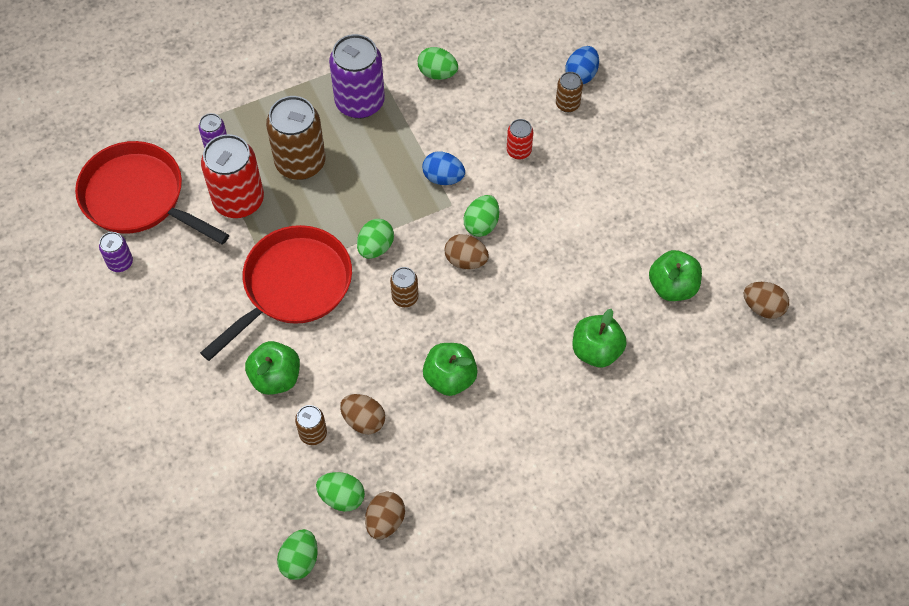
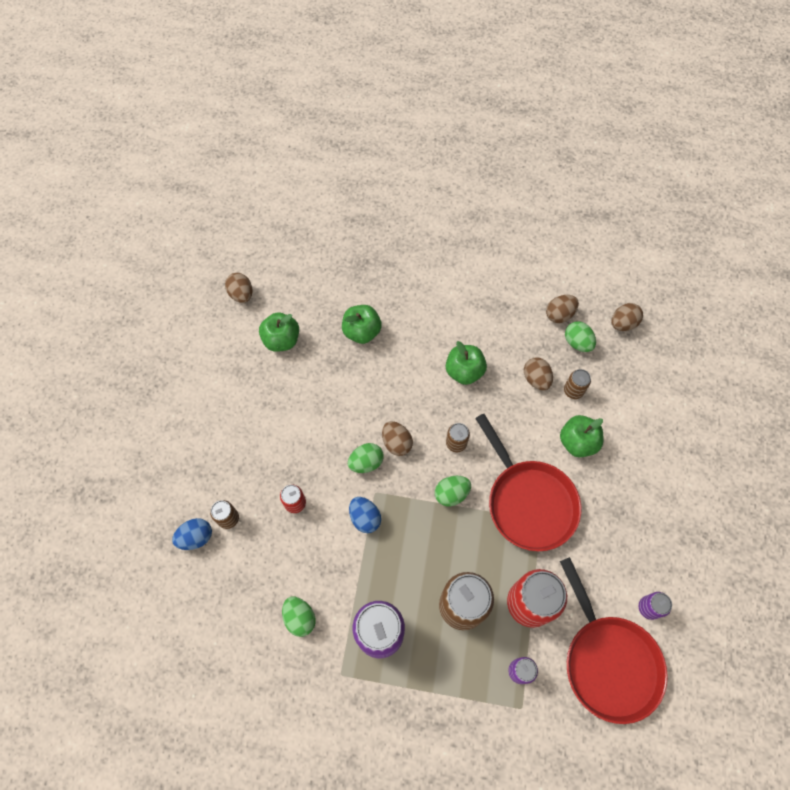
camera: 145 degrees left, 5 degrees up
(293, 286) = (528, 502): red pan -> red pan turned 105 degrees counterclockwise
(300, 560) = (623, 323): green egg -> brown egg

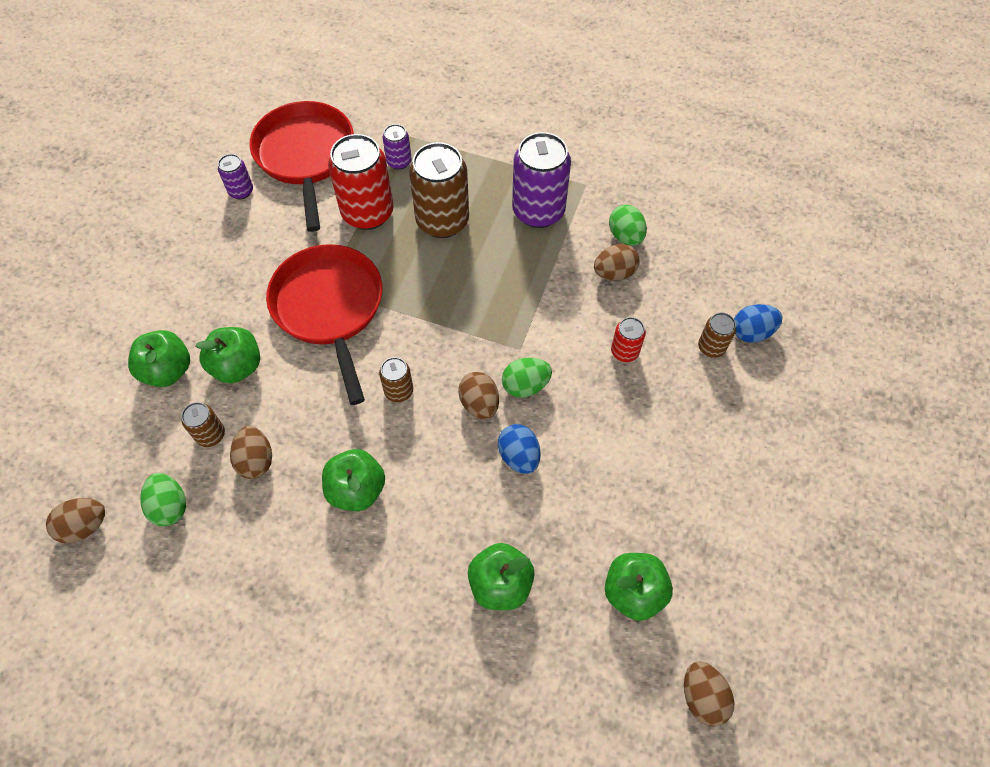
camera: 170 degrees left, 5 degrees down
(365, 518) = (537, 322): blue egg -> blue egg (519, 456)
(451, 494) = (422, 331): green egg -> none
(559, 314) = (175, 559): brown egg -> brown egg (614, 273)
(625, 431) = (168, 371): none -> green apple

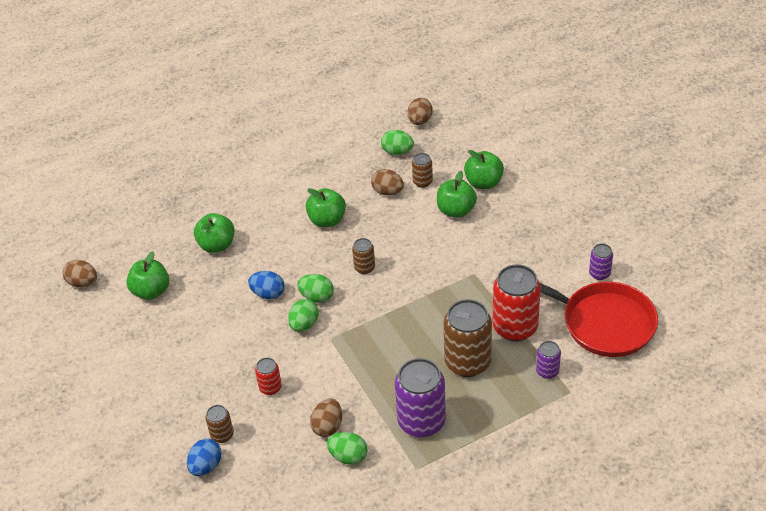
camera: 135 degrees right, 15 degrees down
(330, 308) = (455, 268): red pan -> none
(479, 404) = (317, 297): brown egg -> green egg

